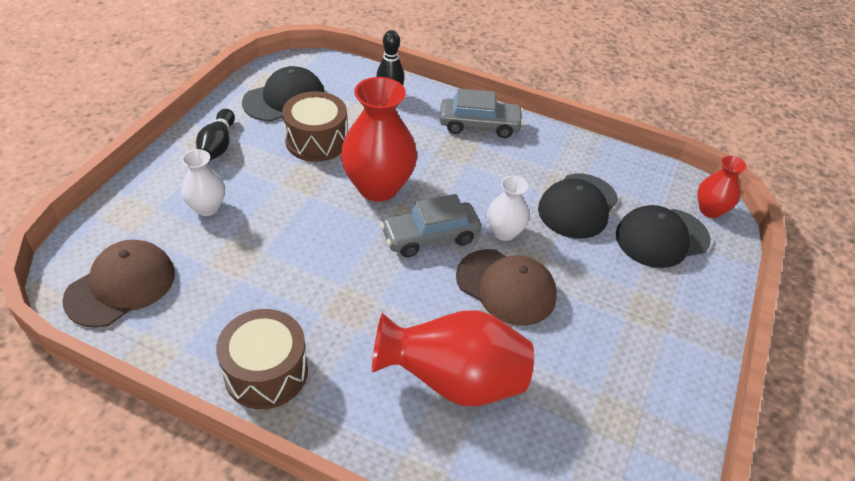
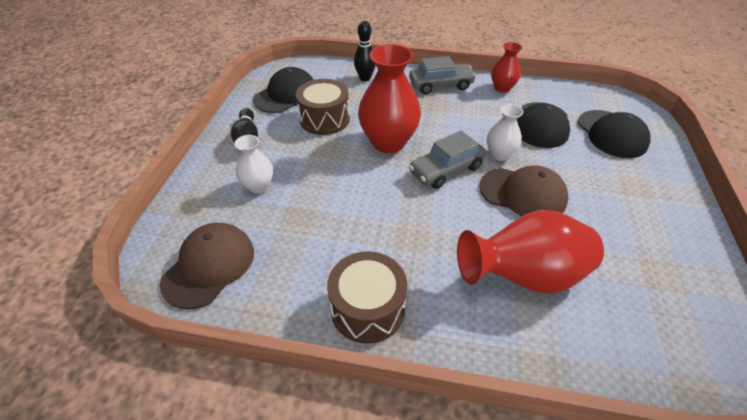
camera: 10 degrees left, 0 degrees up
(661, 237) = (611, 134): black cap -> black cap turned 75 degrees counterclockwise
(710, 210) = (632, 109): red vase -> red vase (502, 88)

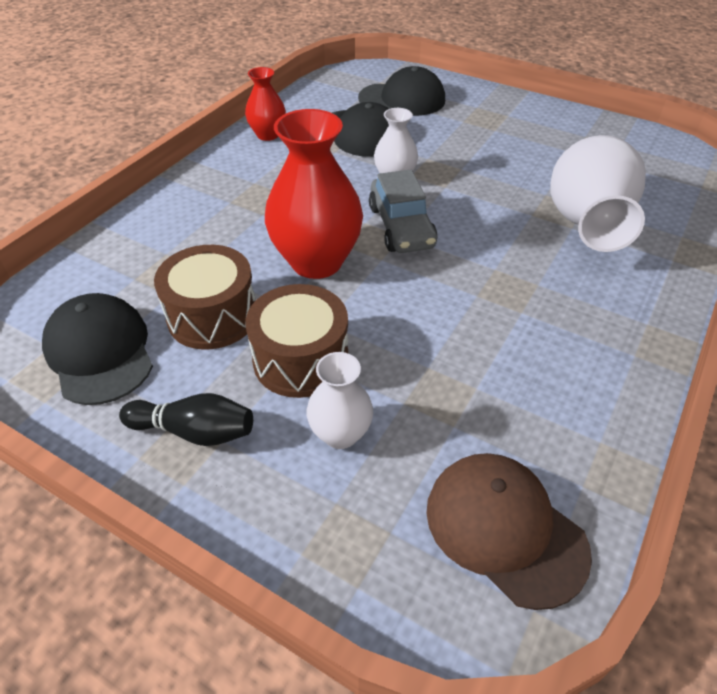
camera: 70 degrees left, 0 degrees up
(365, 78) = (135, 244): black bowling pin -> none
(367, 308) = (612, 357): brown drum -> brown drum (301, 359)
(440, 85) = (219, 178): grey car -> none
(523, 193) = (468, 185): brown cap -> none
(524, 276) = (586, 225): red vase -> white vase

